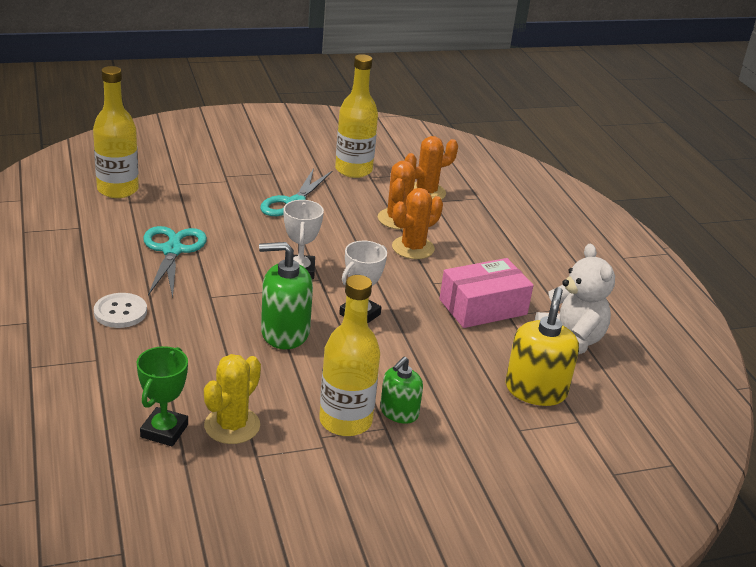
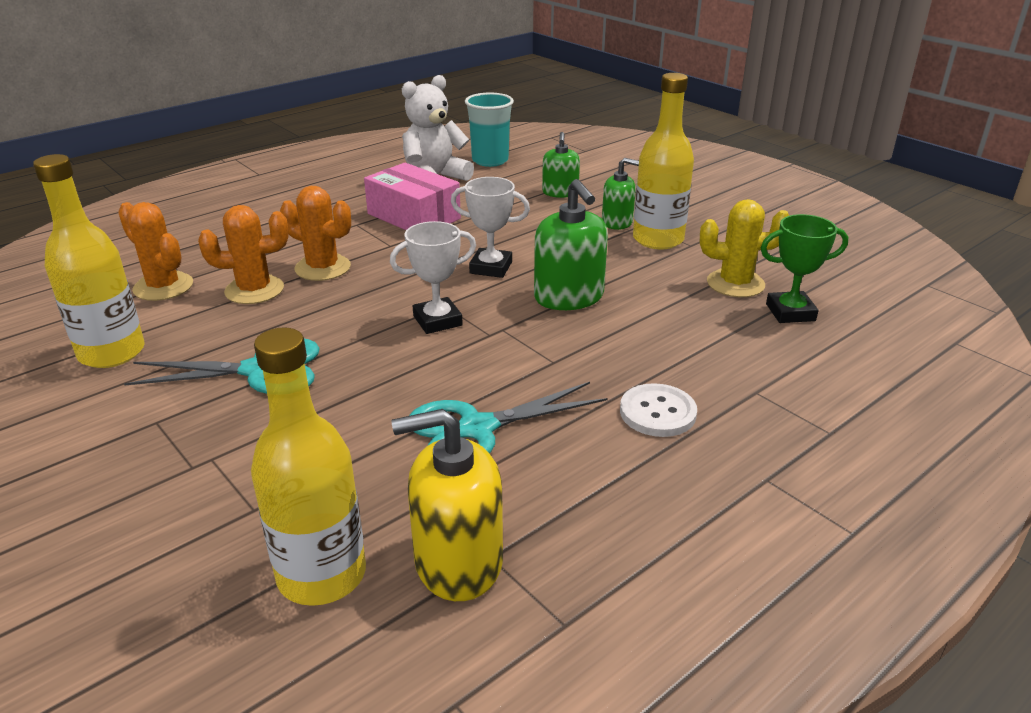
camera: 110 degrees left, 0 degrees up
(492, 405) = (560, 192): none -> green soap dispenser
(535, 390) = (520, 181): yellow soap dispenser -> yellow soap dispenser (458, 562)
(605, 390) = (490, 161): none -> turquoise cup

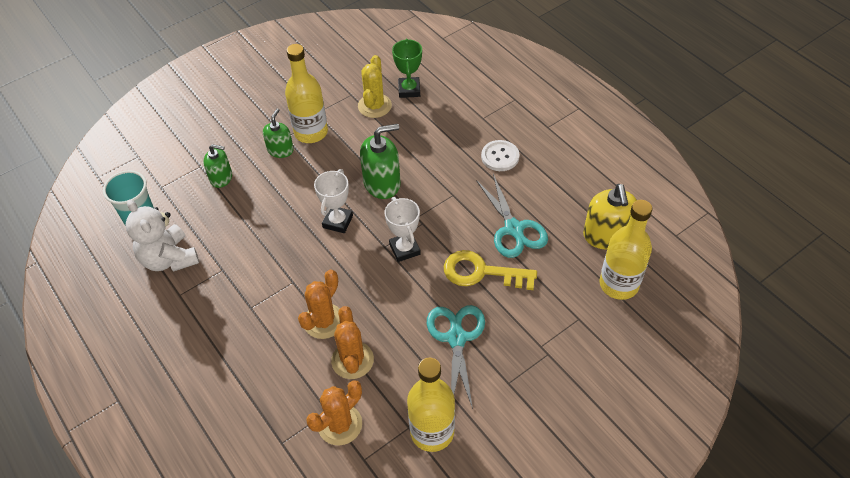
camera: 85 degrees left, 20 degrees up
(382, 393) = (481, 272): none -> yellow key
(414, 216) = (244, 269): pink box -> none

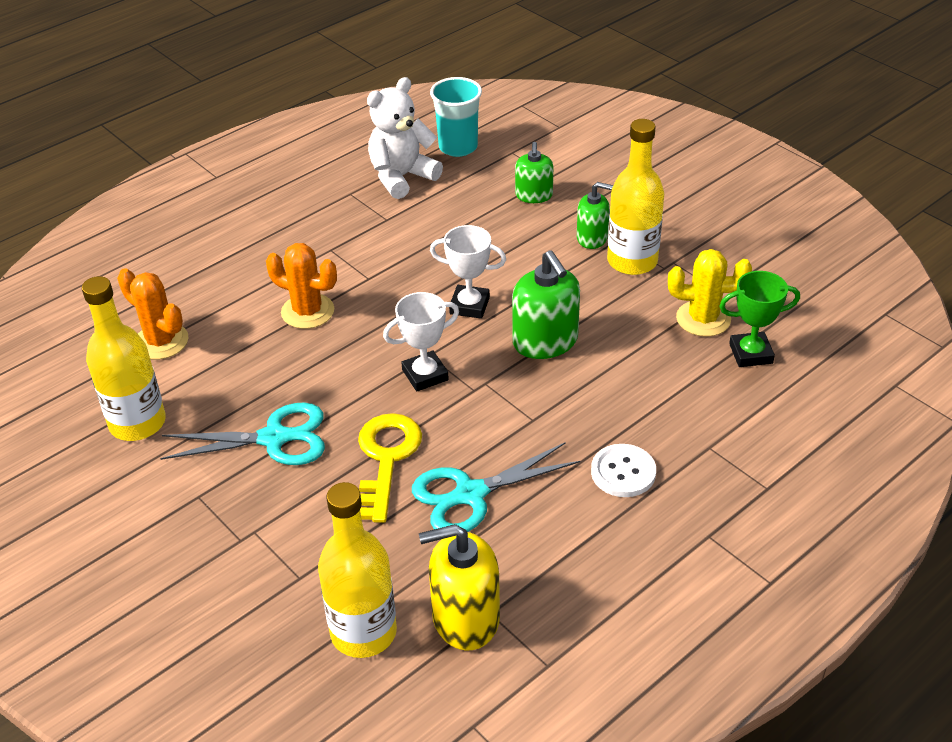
camera: 85 degrees right, 10 degrees down
(352, 360) = (248, 343): orange cactus -> none

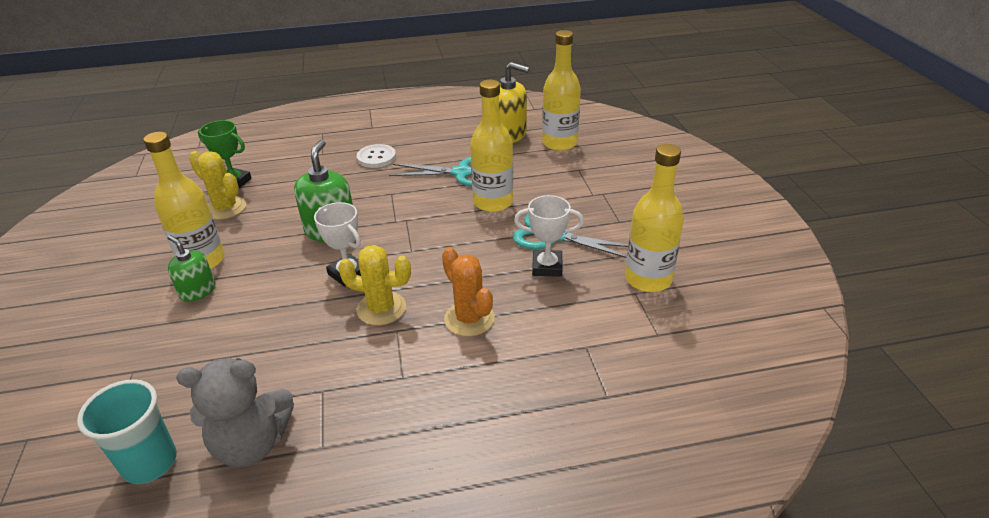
camera: 150 degrees left, 5 degrees down
(161, 341) = (608, 341): orange cactus -> none
(386, 459) = (493, 202): yellow key -> yellow bottle
(400, 289) = (381, 308): none -> yellow cactus
(401, 177) = (252, 444): white teddy bear -> grey teddy bear
(425, 375) = (426, 238): white trophy -> white trophy (547, 267)
(534, 195) = (176, 355): green soap dispenser -> none

